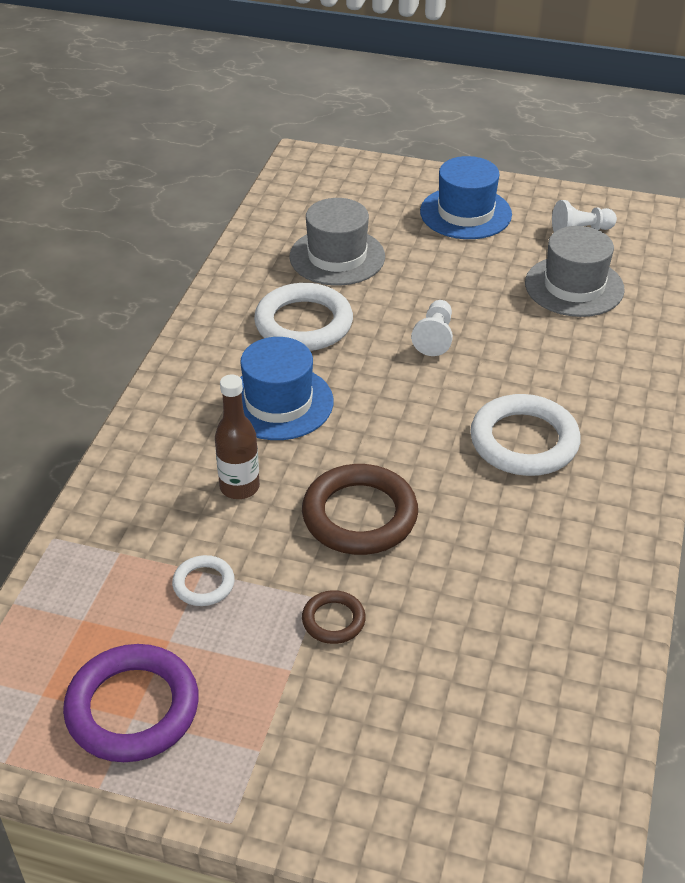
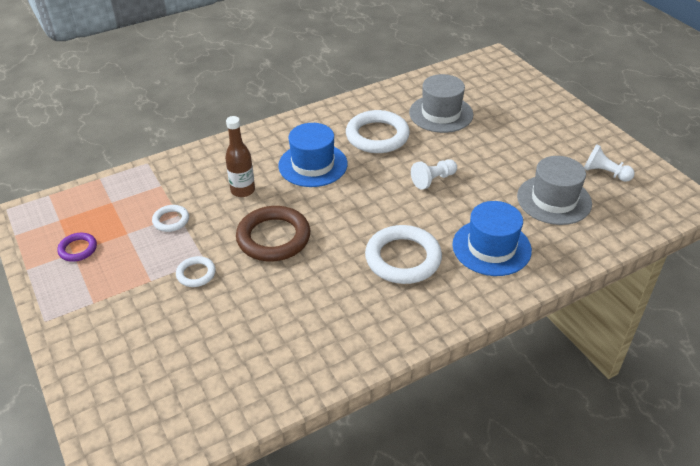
camera: 45 degrees right, 0 degrees up
(132, 708) = (78, 249): purple ring -> purple ring, size x0.51
(333, 620) = (196, 274): brown ring -> white ring
(465, 213) = (546, 128): blue hat -> blue hat (491, 247)

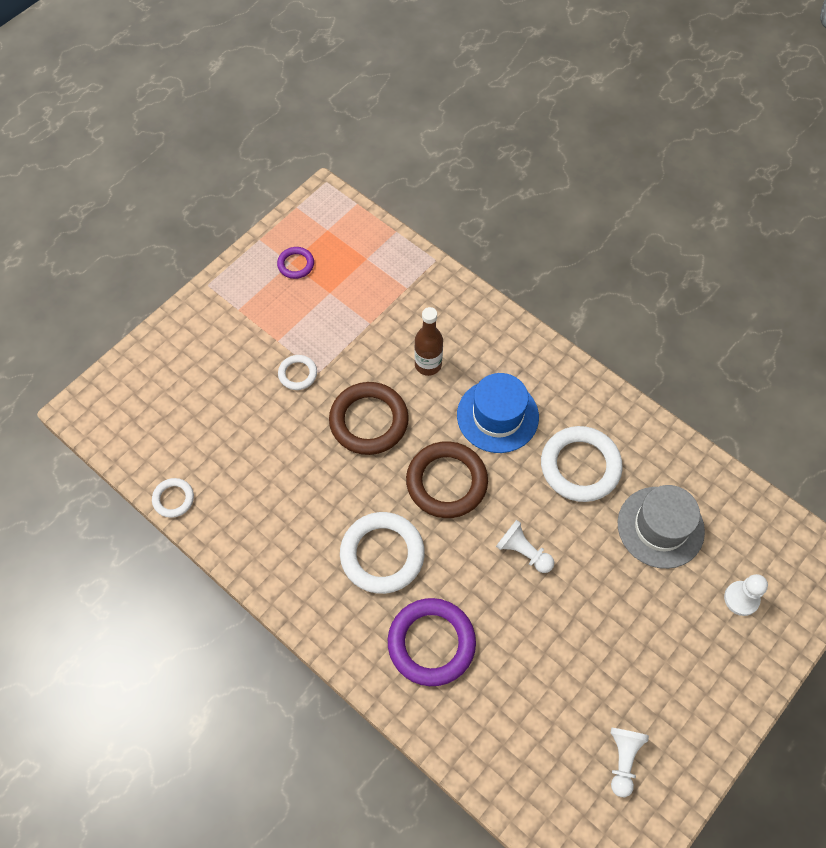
camera: 70 degrees right, 20 degrees up
(171, 220) = (360, 320): white ring -> white ring (173, 499)
(355, 205) = (446, 482): none -> brown ring
(491, 247) = (431, 643): blue hat -> purple ring
(504, 96) = (741, 598): none -> white pawn
(554, 200) = (542, 701): grey hat -> none

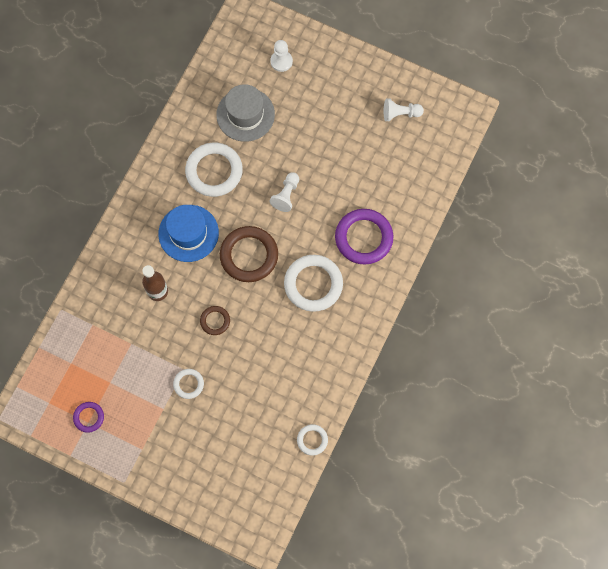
camera: 105 degrees left, 10 degrees up
(369, 421) = (215, 321): brown ring -> brown ring, size x0.51

